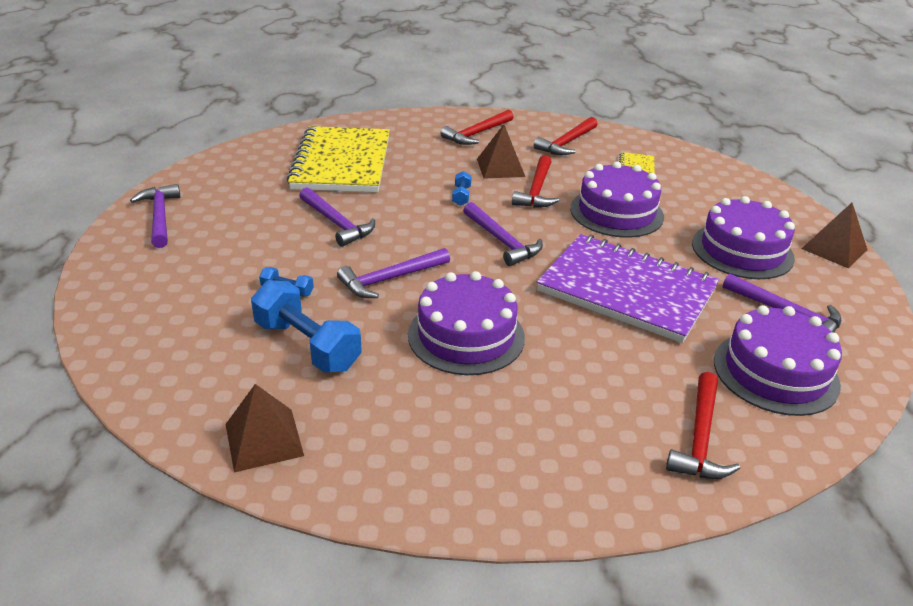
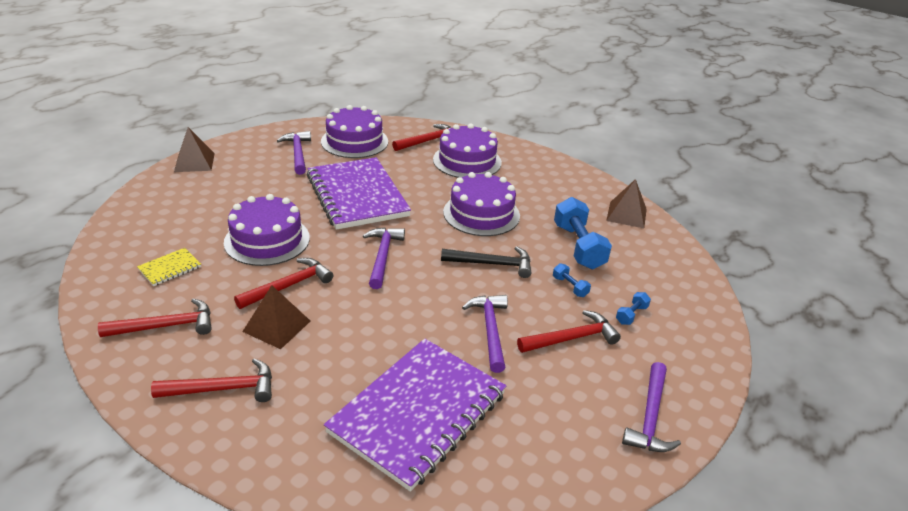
camera: 145 degrees left, 0 degrees up
(256, 245) = (572, 338): none -> red hammer
(341, 163) = (418, 413): yellow notebook -> purple notebook
(389, 279) = (492, 264): purple hammer -> black hammer
(461, 196) = (356, 310): blue dumbbell -> blue dumbbell (631, 315)
(742, 250) = (246, 184): purple cake -> purple cake (467, 161)

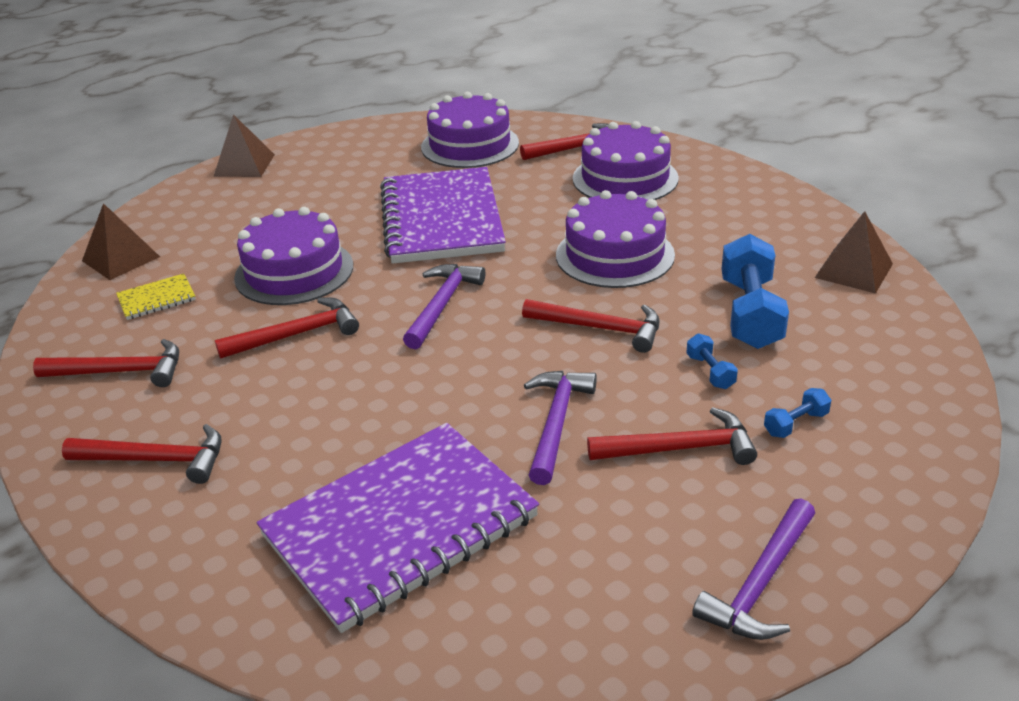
camera: 20 degrees right, 0 degrees up
(276, 326) = (258, 386): brown pyramid -> brown pyramid (121, 258)
(298, 153) = (384, 158): purple hammer -> none
(492, 264) = (601, 328): black hammer -> red hammer

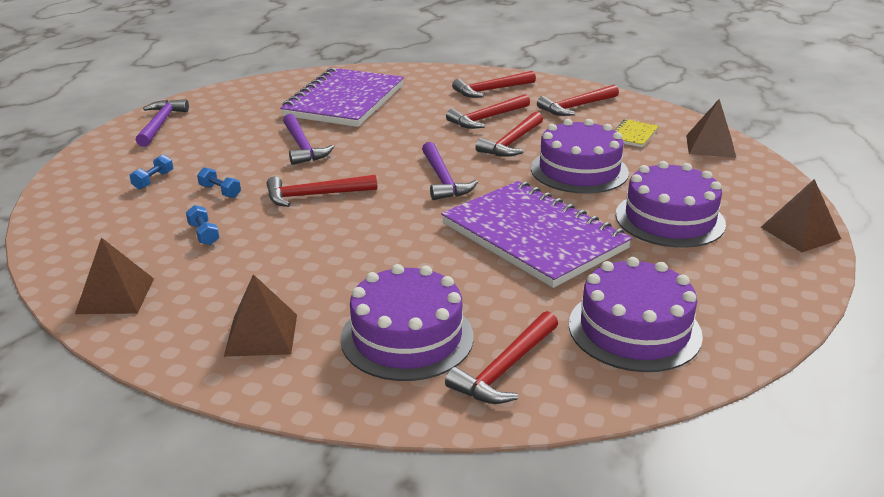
camera: 145 degrees right, 5 degrees down
(615, 255) = (347, 249): purple cake -> purple cake (669, 219)
(681, 448) = (221, 154): red hammer -> red hammer (486, 118)
(732, 206) = (261, 335): none -> brown pyramid
(750, 313) = (203, 234): blue dumbbell -> blue dumbbell, size x0.46

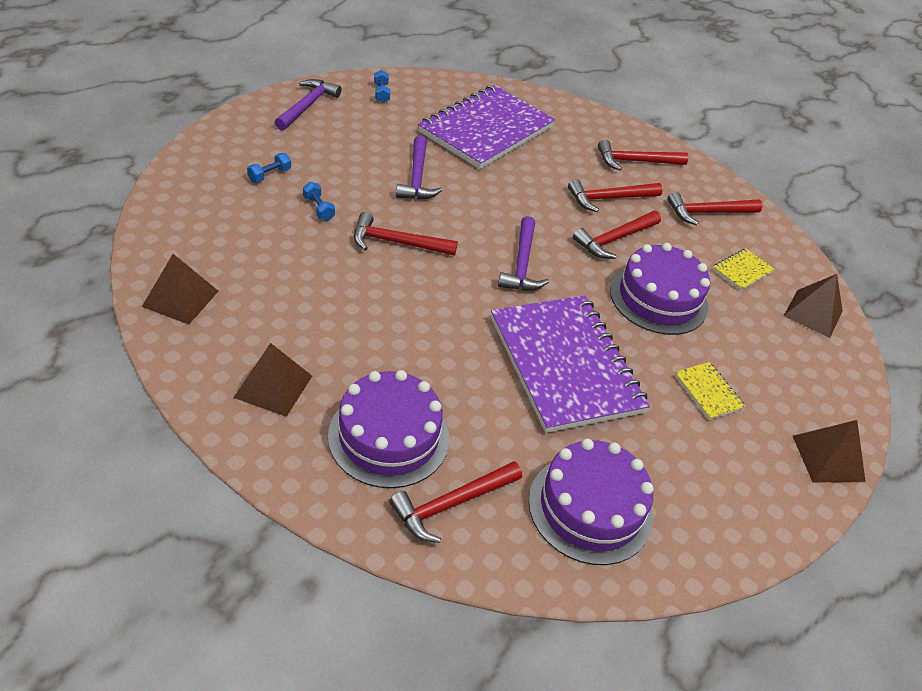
camera: 15 degrees right, 15 degrees up
(203, 234) = (281, 255): blue dumbbell -> blue dumbbell (381, 93)
(669, 219) = (708, 392): purple cake -> yellow notebook

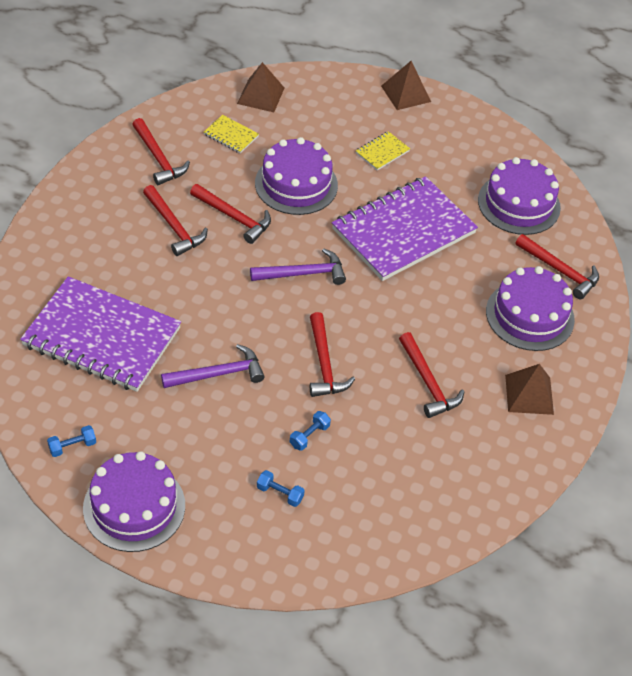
camera: 105 degrees left, 5 degrees up
(180, 298) = (481, 491): brown pyramid -> none
(308, 105) = (134, 506): purple hammer -> purple cake
(635, 161) = (100, 214): red hammer -> red hammer (428, 383)

